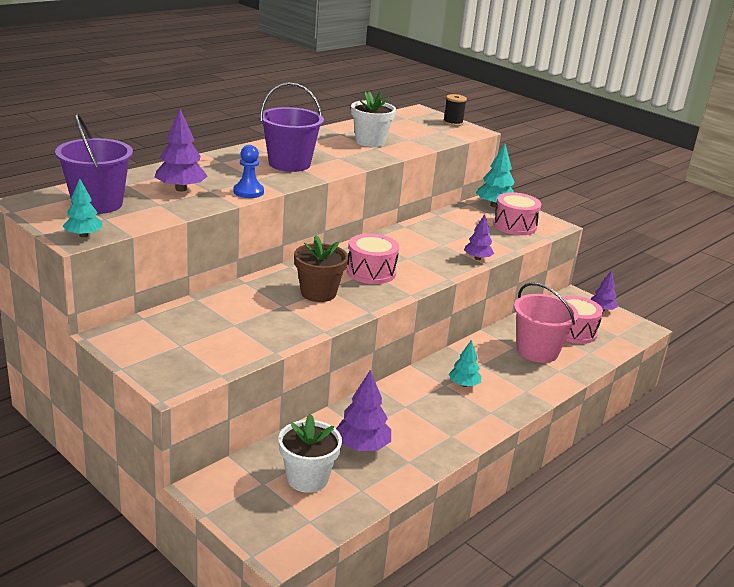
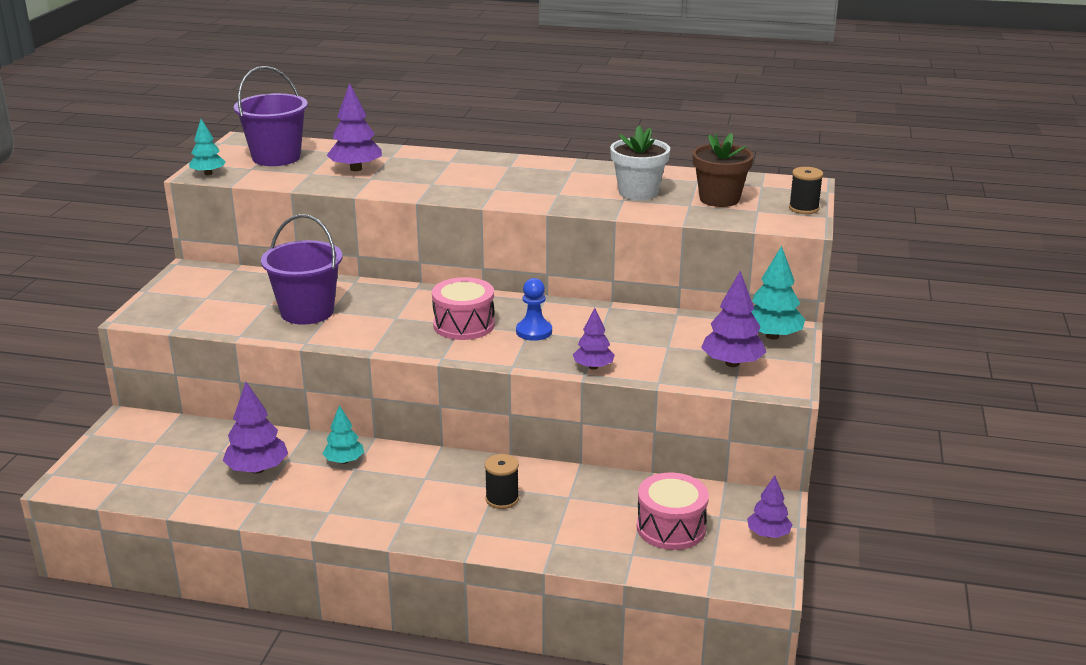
camera: 60 degrees right, 0 degrees up
(248, 192) = (394, 190): blue pawn -> blue pawn (534, 331)
(289, 164) = (497, 182): purple bucket -> purple bucket (307, 312)
(307, 478) = (180, 460): white flower pot -> none
(318, 293) = (379, 316): brown flower pot -> brown flower pot (719, 199)
(464, 384) = (439, 489): turquoise tree -> turquoise tree (344, 461)
(497, 368) = (502, 499): none -> black spool
(514, 226) = (732, 363): pink drum -> purple tree
(537, 351) = (580, 515): pink bucket -> none

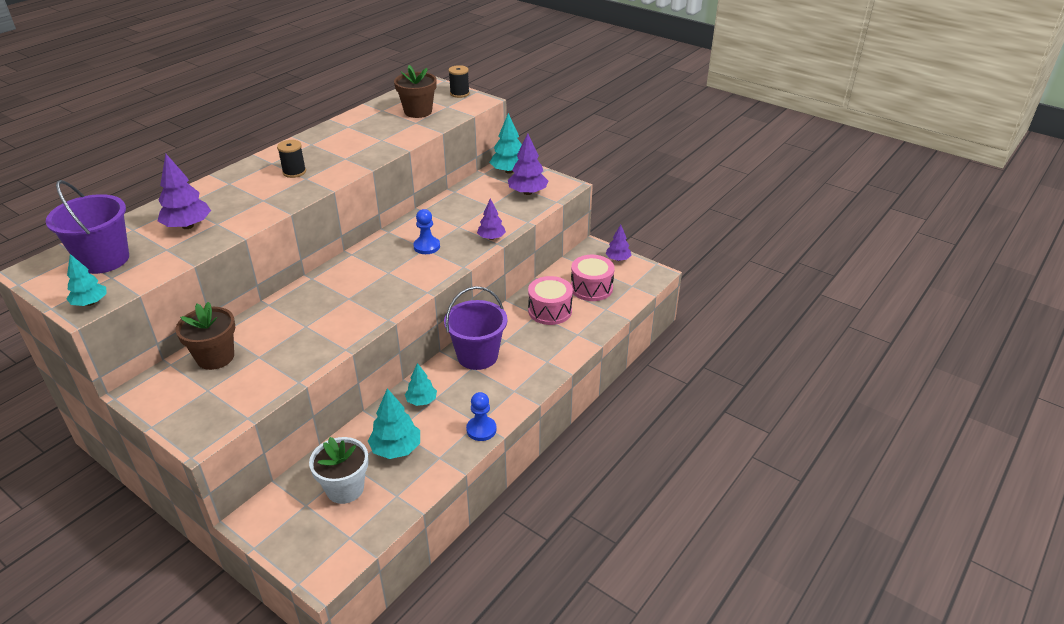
camera: 65 degrees left, 10 degrees up
(255, 285) = (215, 357): none -> brown flower pot
(257, 469) = (396, 449): purple tree -> turquoise tree
(307, 312) = (295, 338): purple bucket -> purple bucket (477, 356)
(317, 517) = (481, 429): none -> blue pawn
(464, 325) = (390, 271): pink drum -> pink drum (550, 311)
(502, 499) = (520, 341): black spool -> black spool (294, 172)
(638, 192) = (377, 132): white flower pot -> white flower pot (345, 488)

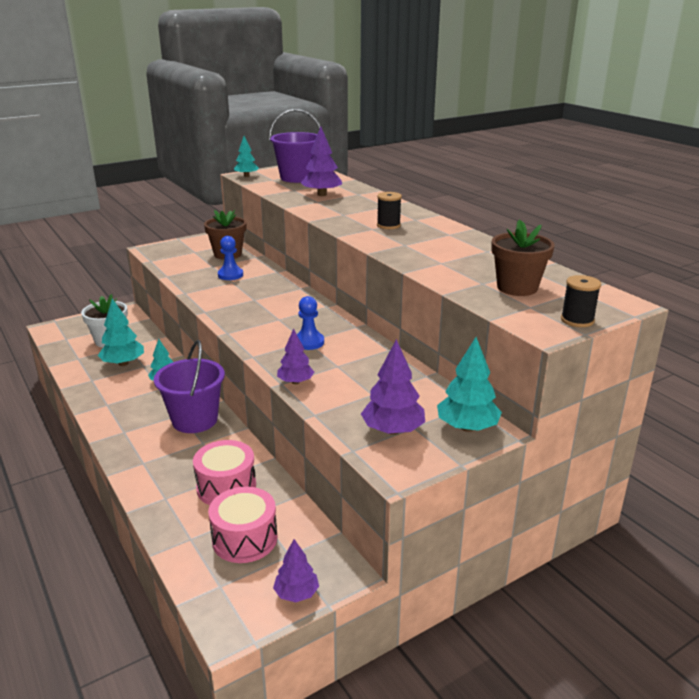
camera: 110 degrees right, 10 degrees down
(481, 429) = (96, 404): blue pawn -> blue pawn (230, 275)

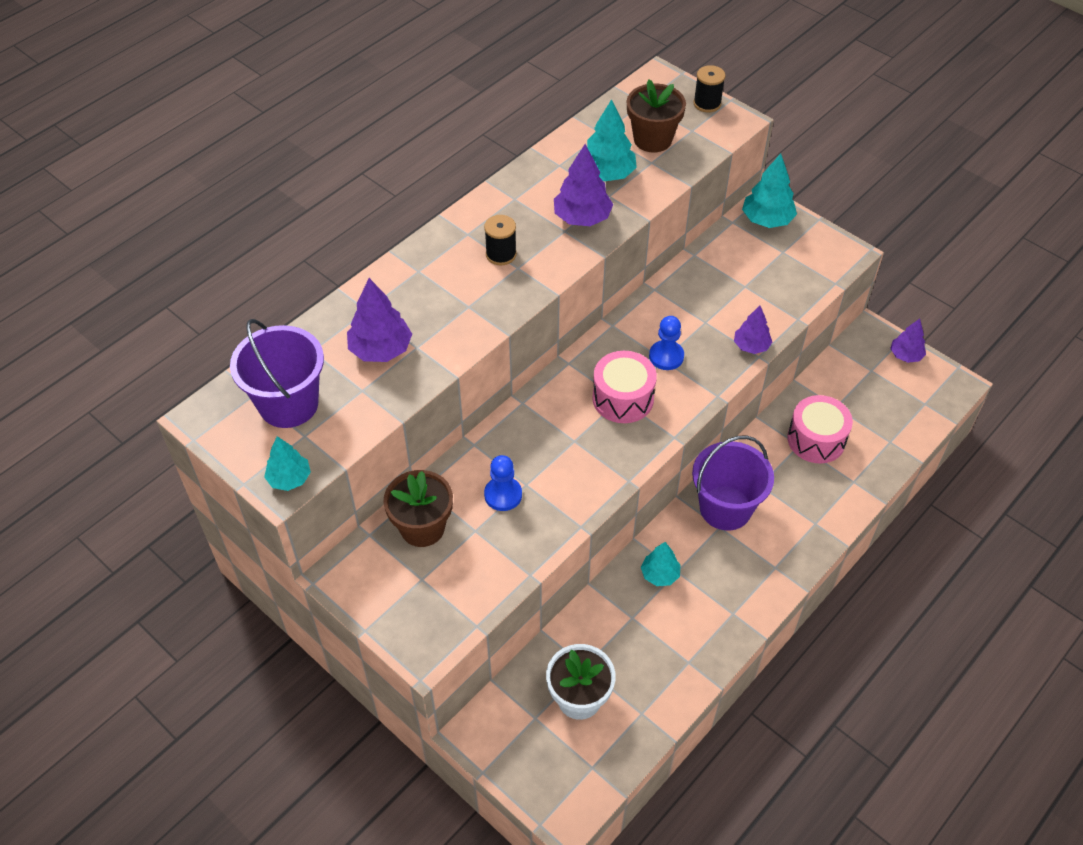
camera: 105 degrees left, 25 degrees up
(123, 363) = (635, 645): turquoise tree -> turquoise tree (607, 174)
(244, 539) = (870, 404): pink drum -> pink drum (623, 398)
(393, 430) = (795, 263): purple tree -> purple tree (582, 218)

